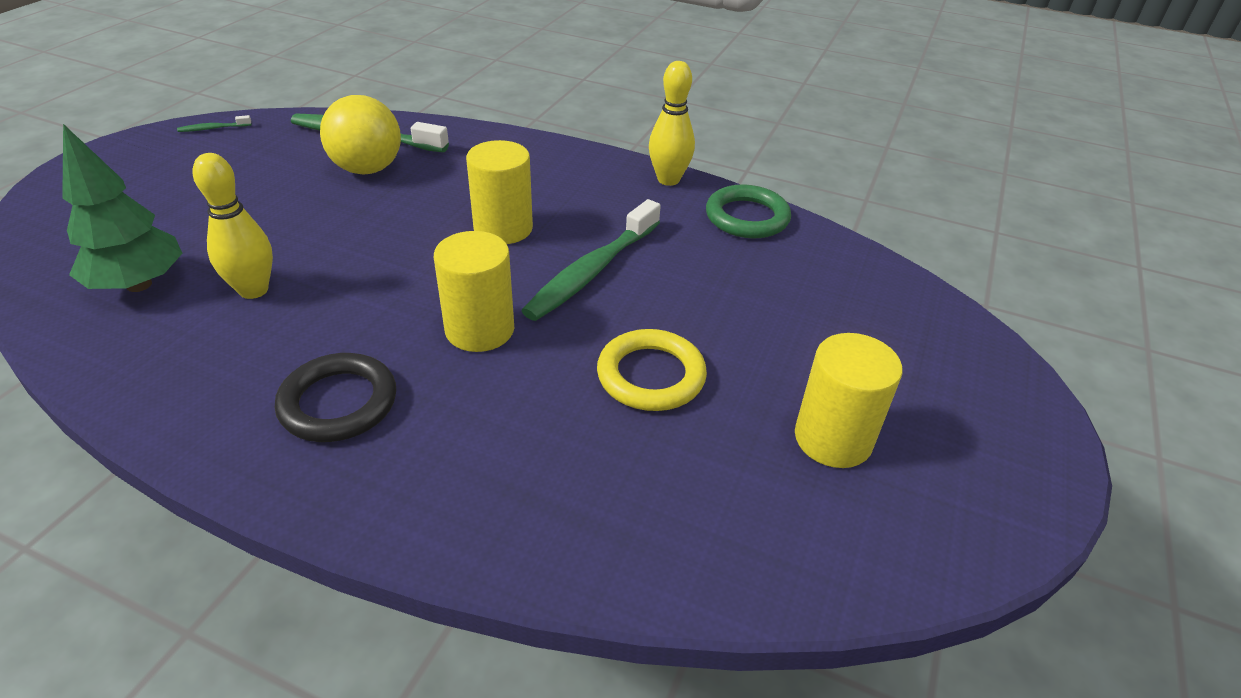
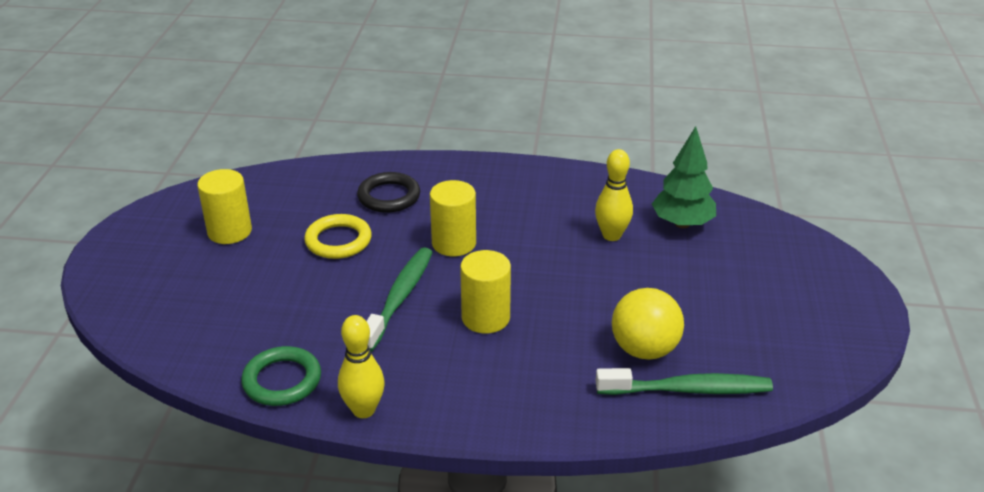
camera: 165 degrees right, 5 degrees down
(213, 128) = (832, 361): green toothbrush -> none
(338, 403) = (502, 195): black ring -> black ring (389, 196)

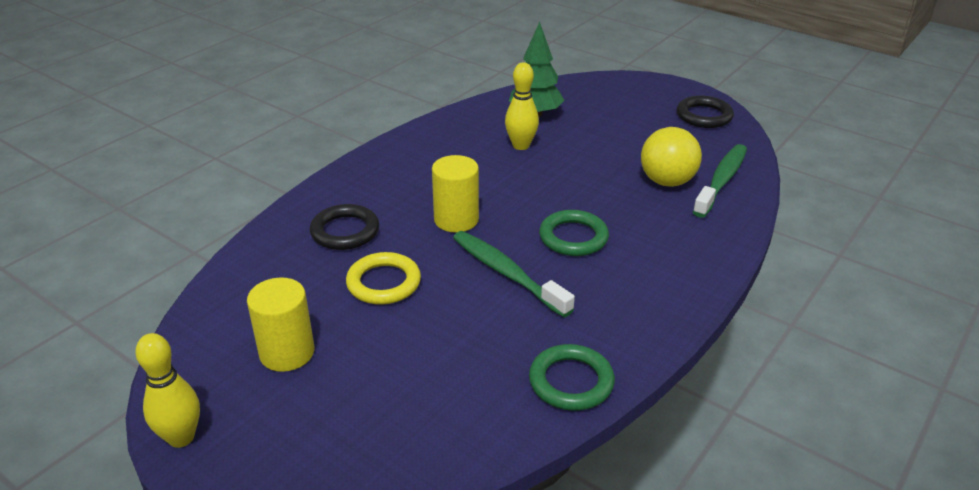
camera: 60 degrees left, 0 degrees up
(364, 410) = (646, 341): yellow bowling pin -> yellow bowling pin (181, 437)
(485, 318) = (573, 237): yellow cylinder -> green ring
(821, 339) = (704, 116): none -> black ring

